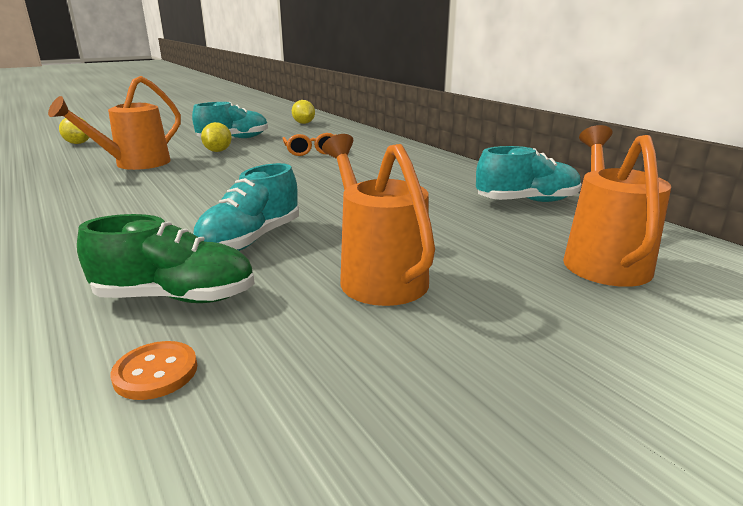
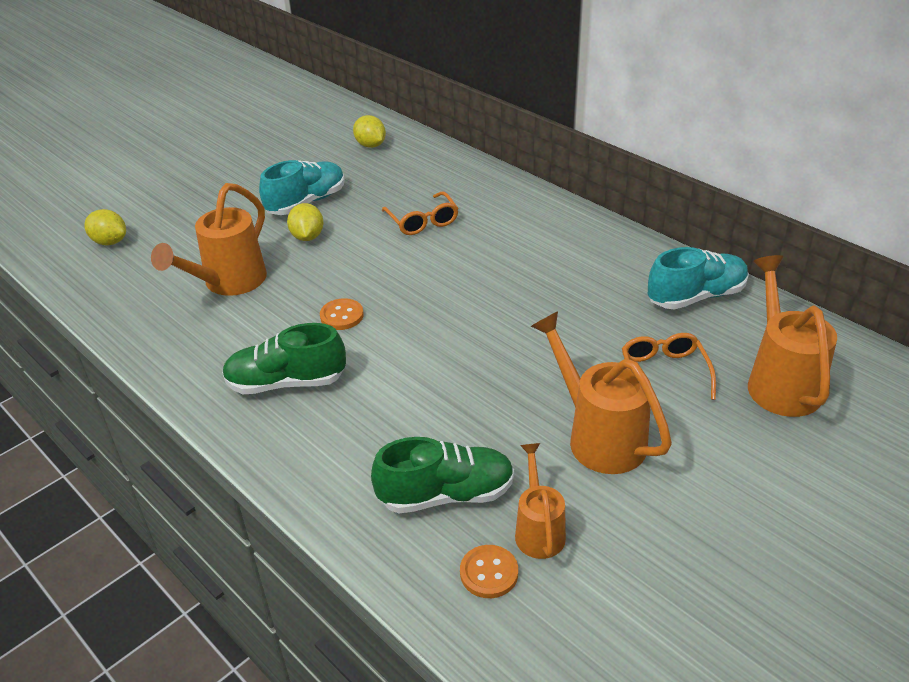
camera: 10 degrees left, 15 degrees up
(113, 212) = (286, 382): none -> green shoe
(201, 185) = (342, 316): none -> orange button
(251, 240) = (459, 406): turquoise shoe -> none
(251, 341) = (538, 530): none -> orange watering can
(473, 241) = (664, 373): none -> orange glasses

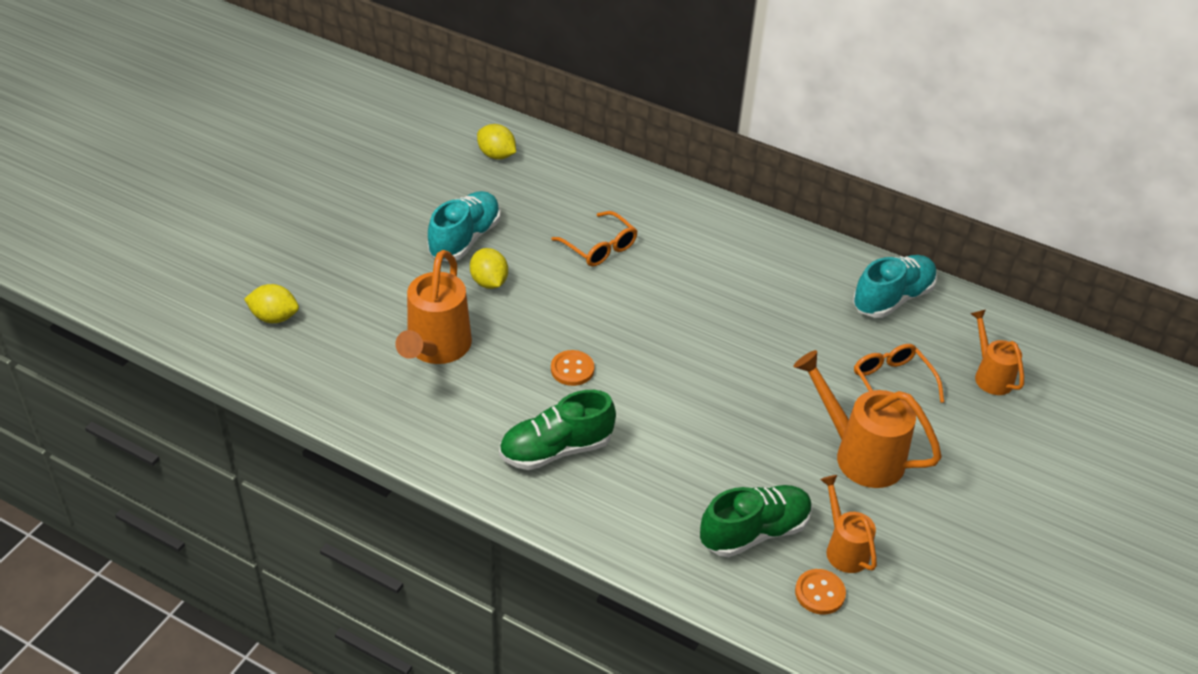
camera: 20 degrees left, 5 degrees up
(780, 382) = (990, 376): orange watering can -> orange watering can, size x0.60

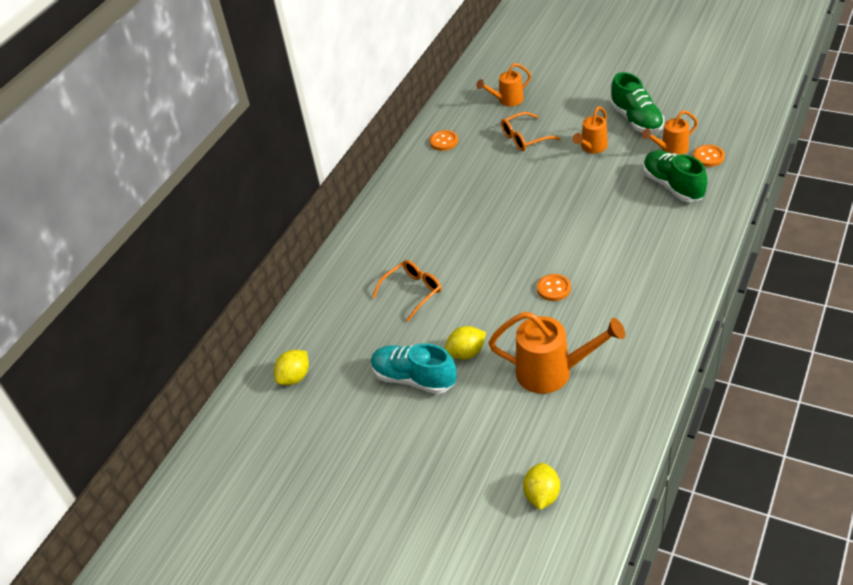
camera: 85 degrees left, 0 degrees up
(556, 450) = (636, 286): green shoe -> green shoe (636, 120)
(860, 454) = (592, 147): orange watering can -> orange watering can, size x0.60
(892, 298) = (444, 141): turquoise shoe -> orange button

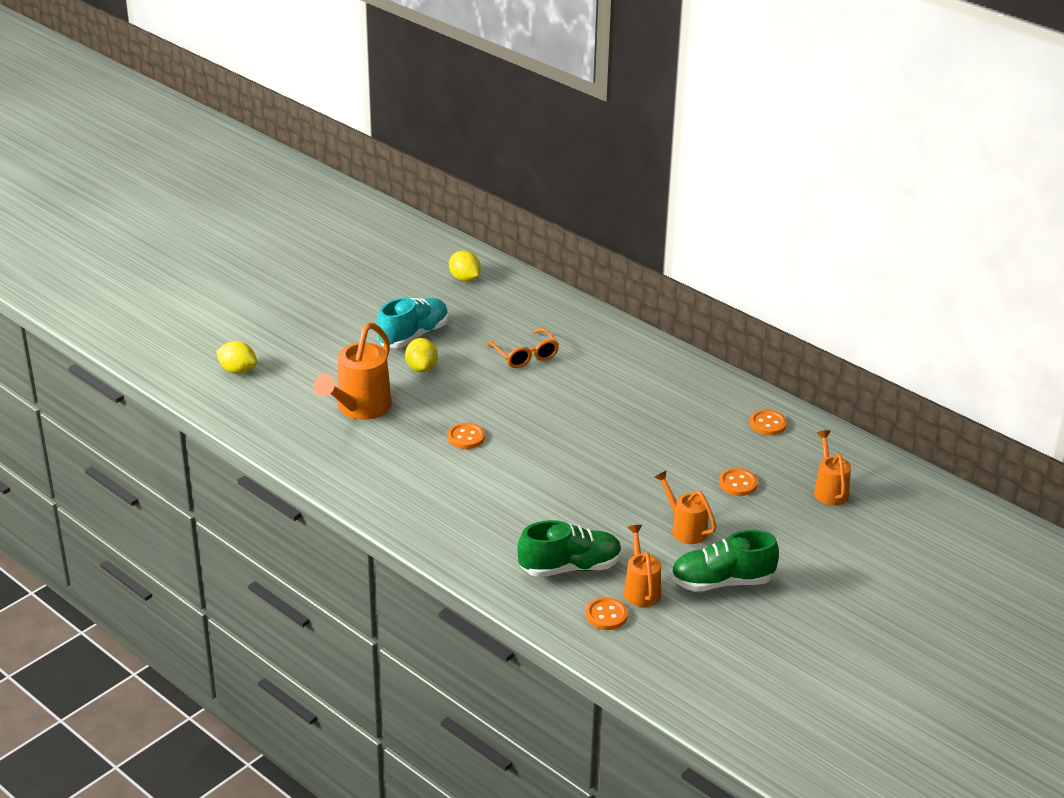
camera: 100 degrees right, 10 degrees down
(524, 138) = (738, 483): orange glasses -> orange button

